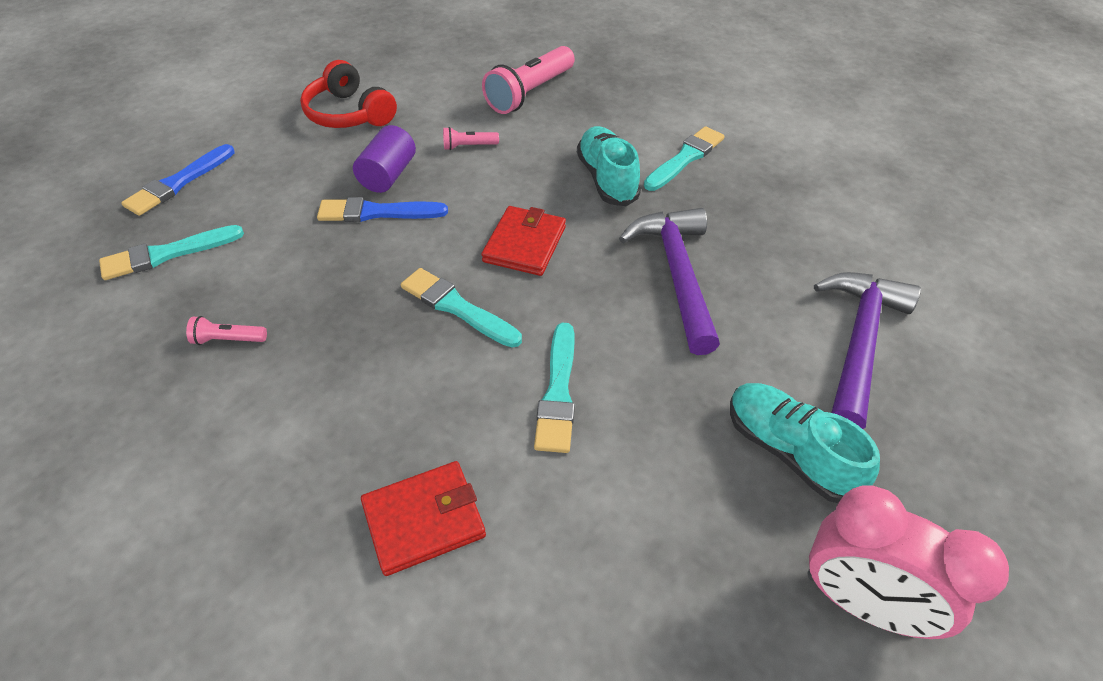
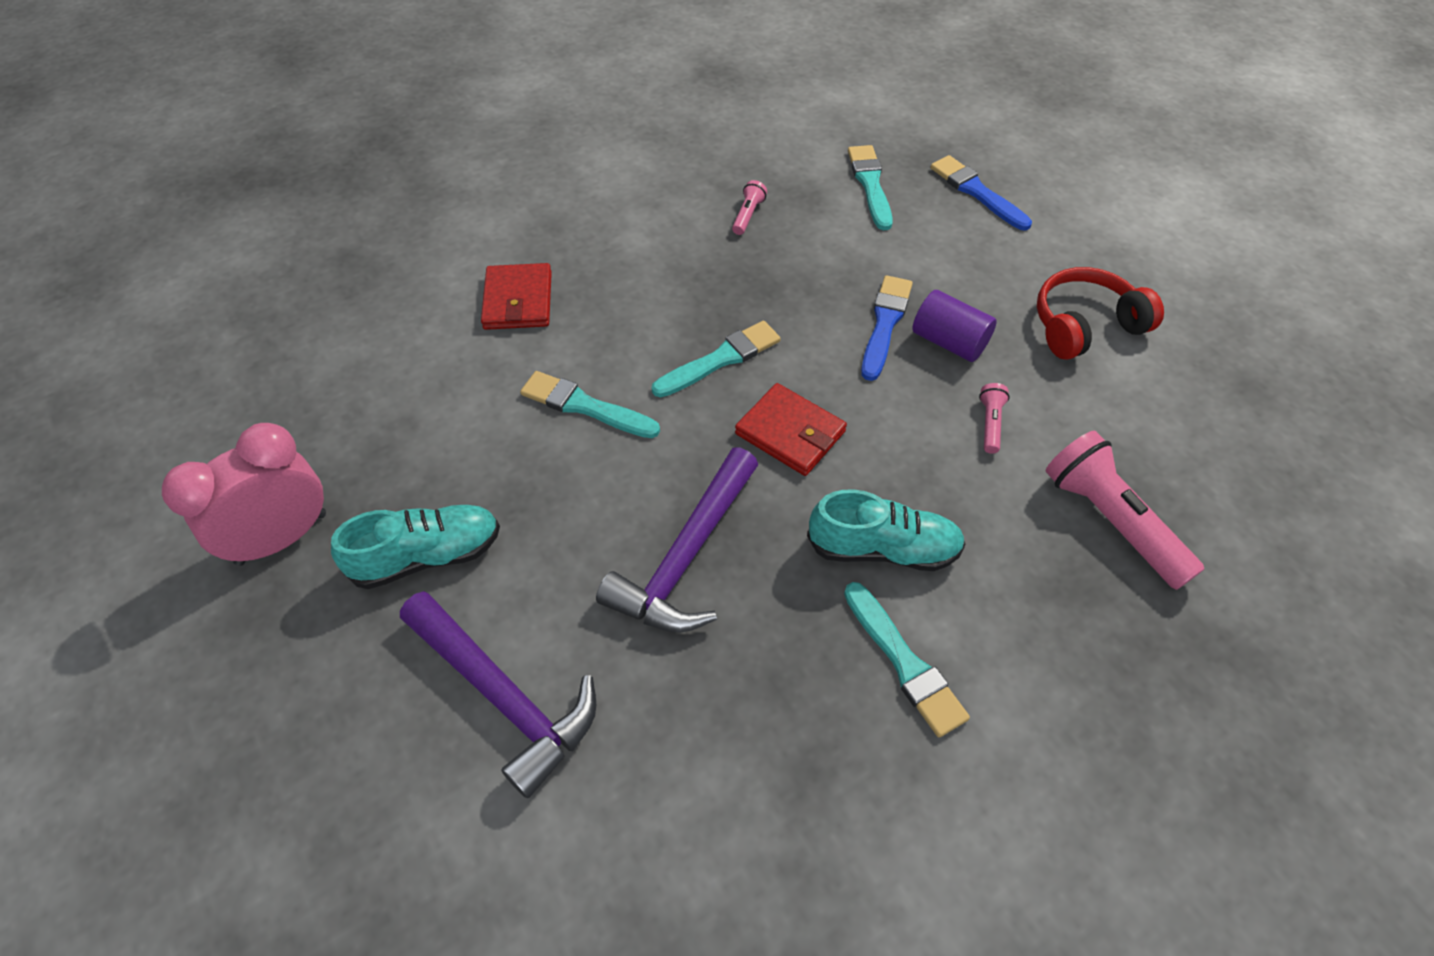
camera: 110 degrees right, 5 degrees up
(676, 274) = (686, 557): purple hammer -> purple hammer turned 105 degrees clockwise

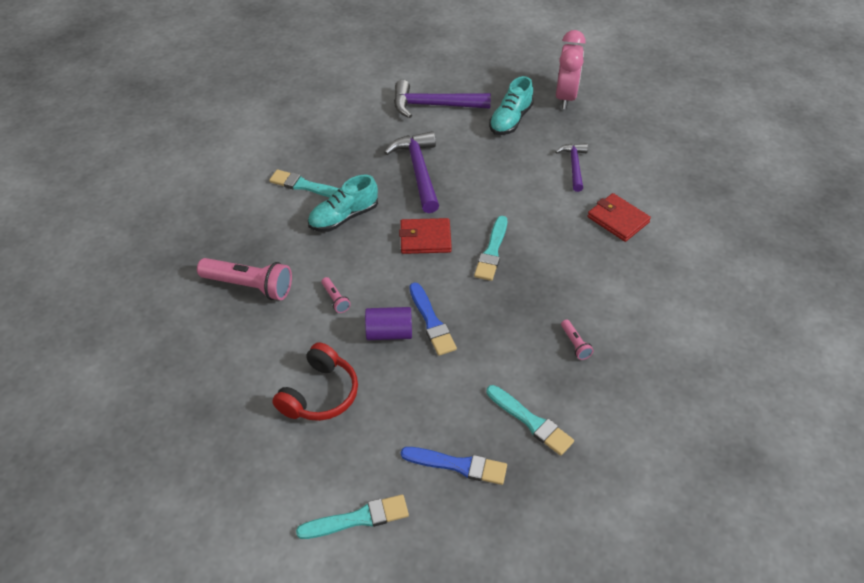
camera: 140 degrees right, 5 degrees down
(458, 405) = (574, 166): none -> purple hammer
(585, 406) = (524, 196): turquoise brush -> turquoise brush (358, 518)

